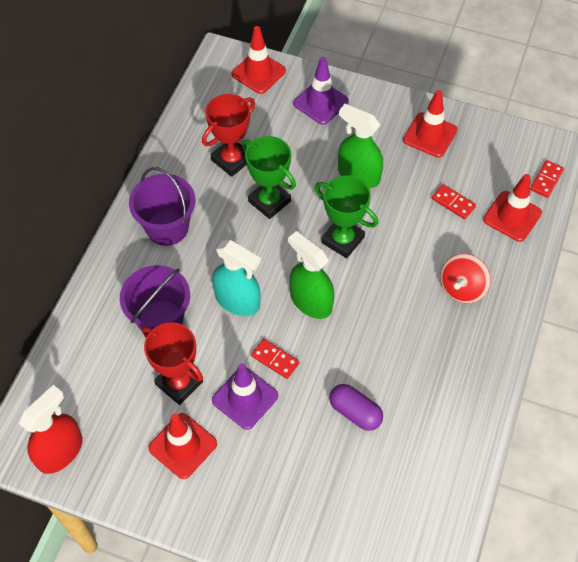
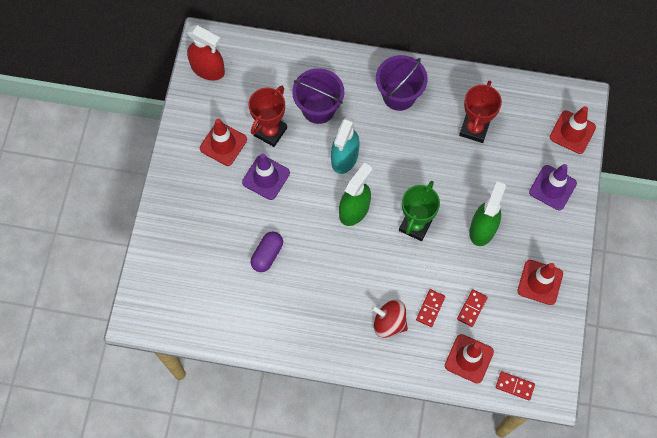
camera: 80 degrees right, 10 degrees up
(232, 160) = (474, 129): red trophy -> red trophy turned 75 degrees clockwise
(269, 201) = (440, 164): green trophy -> none
(275, 359) = (300, 192): red domino -> red domino (430, 308)

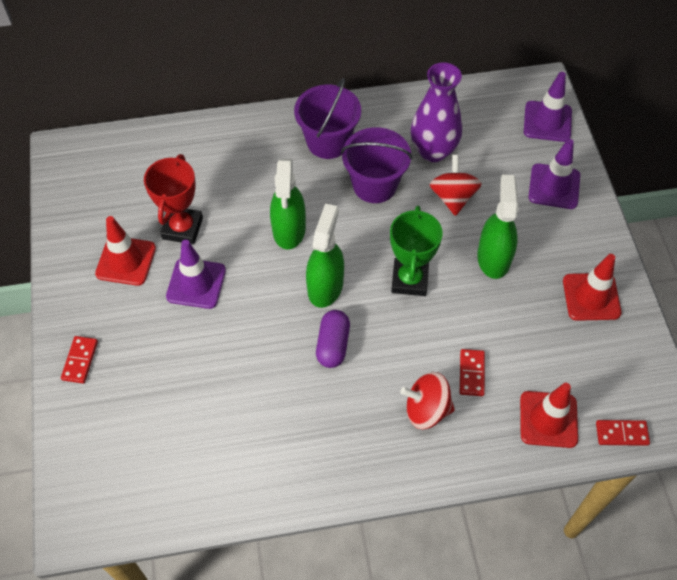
camera: 20 degrees left, 10 degrees down
(208, 69) = (77, 181): red spray bottle -> none
(267, 255) = (232, 377): purple capsule -> purple capsule (333, 345)
(318, 108) = (234, 184): purple bucket -> purple bucket (374, 185)
(344, 157) = (289, 229): turquoise spray bottle -> green spray bottle
(472, 308) = (523, 356): red domino -> red domino (80, 360)
(473, 171) = (453, 197): none -> red spinning top
(474, 129) = (433, 151): red trophy -> purple vase
(572, 132) = (547, 121): red traffic cone -> purple traffic cone

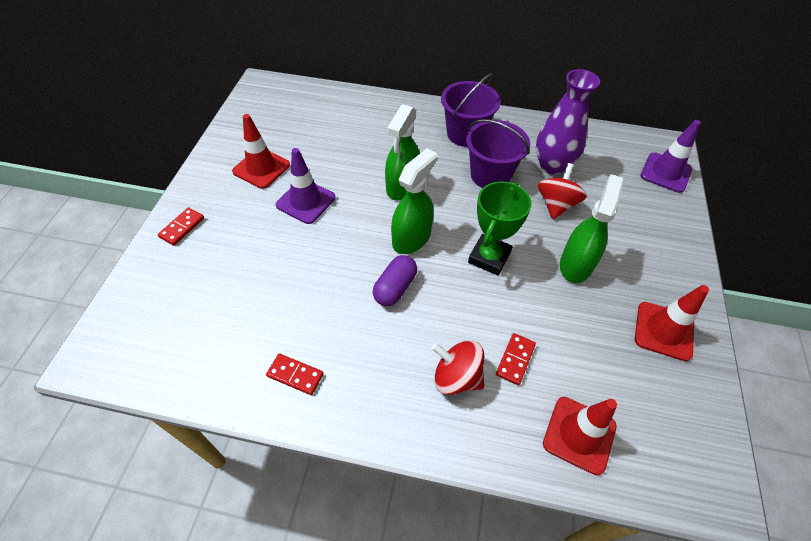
camera: 20 degrees right, 5 degrees down
(182, 228) = (318, 159): red trophy -> none
(554, 186) = (655, 224): purple traffic cone -> none
(621, 433) = (657, 482): red domino -> red domino (295, 375)

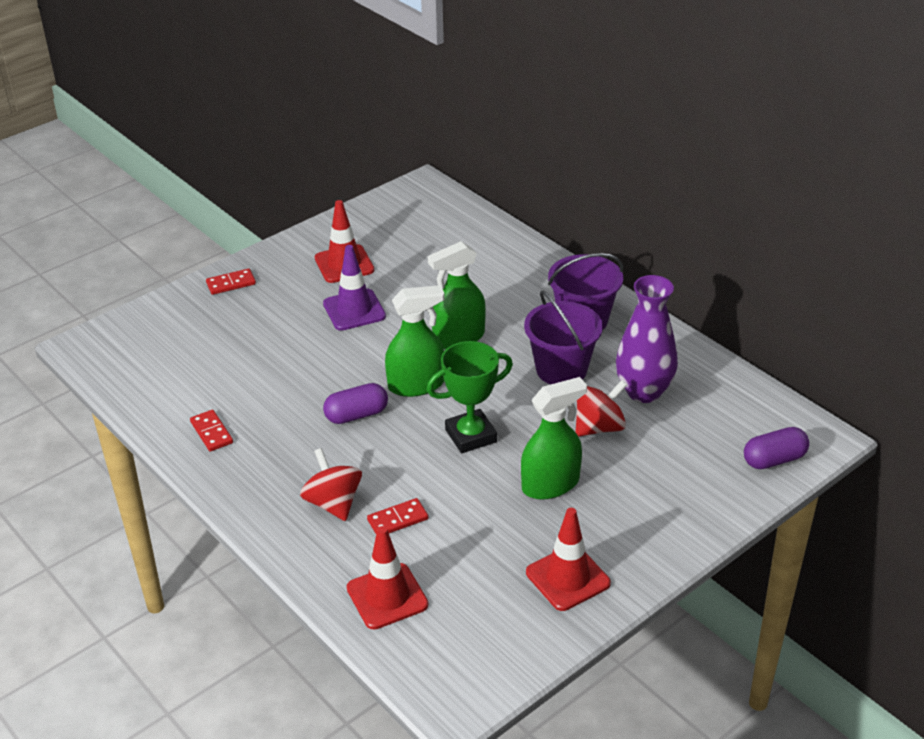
camera: 40 degrees right, 15 degrees down
(665, 173) = (774, 460): purple traffic cone -> purple capsule

